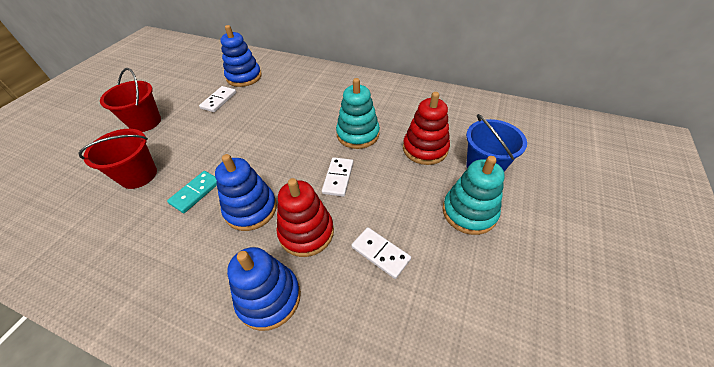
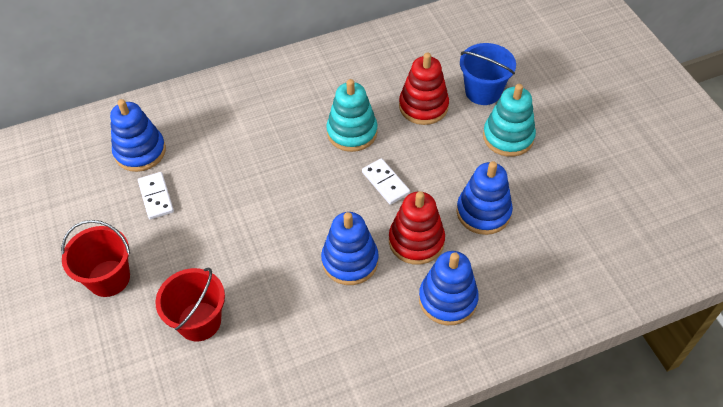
camera: 45 degrees left, 5 degrees up
(195, 193) = (281, 288): turquoise domino -> none
(380, 253) = (483, 212): white domino -> blue stacking toy

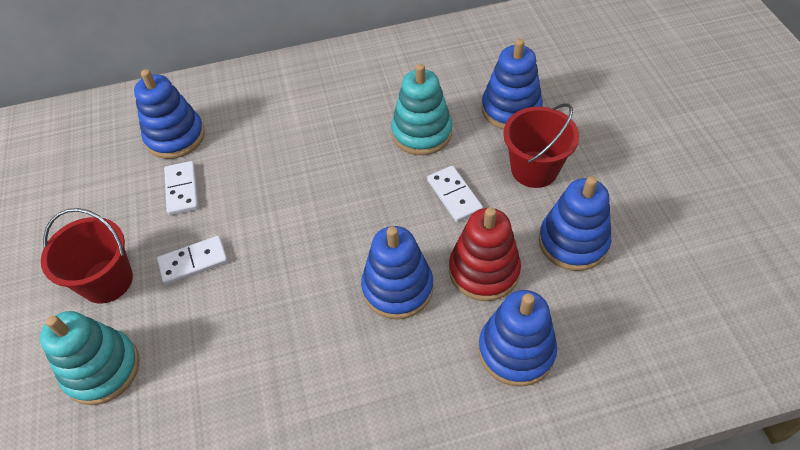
camera: 10 degrees right, 0 degrees up
(179, 256) = (193, 262): none -> white domino
(199, 321) = (201, 346): red bucket -> red bucket (534, 169)
(423, 106) = (511, 109): red stacking toy -> blue stacking toy
(483, 91) = (585, 97): blue bucket -> none
(508, 137) = (612, 152): turquoise stacking toy -> turquoise stacking toy (102, 369)

